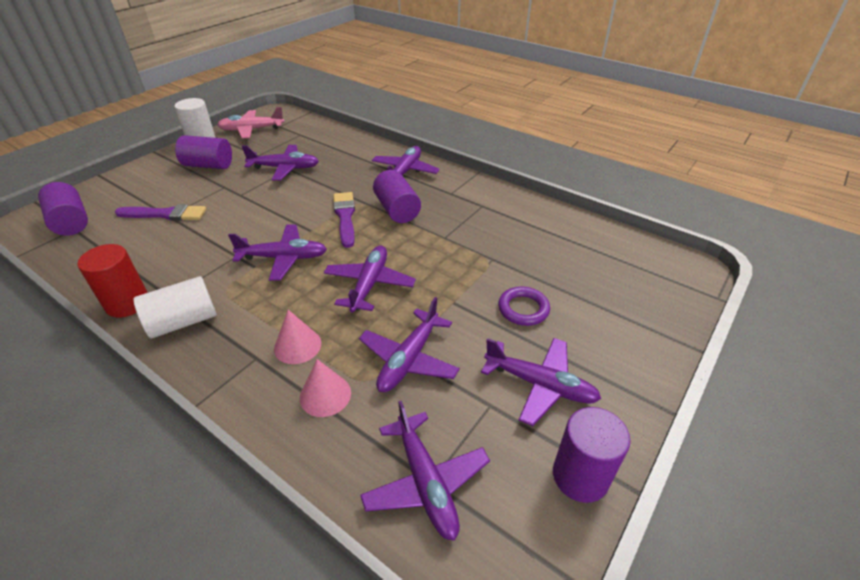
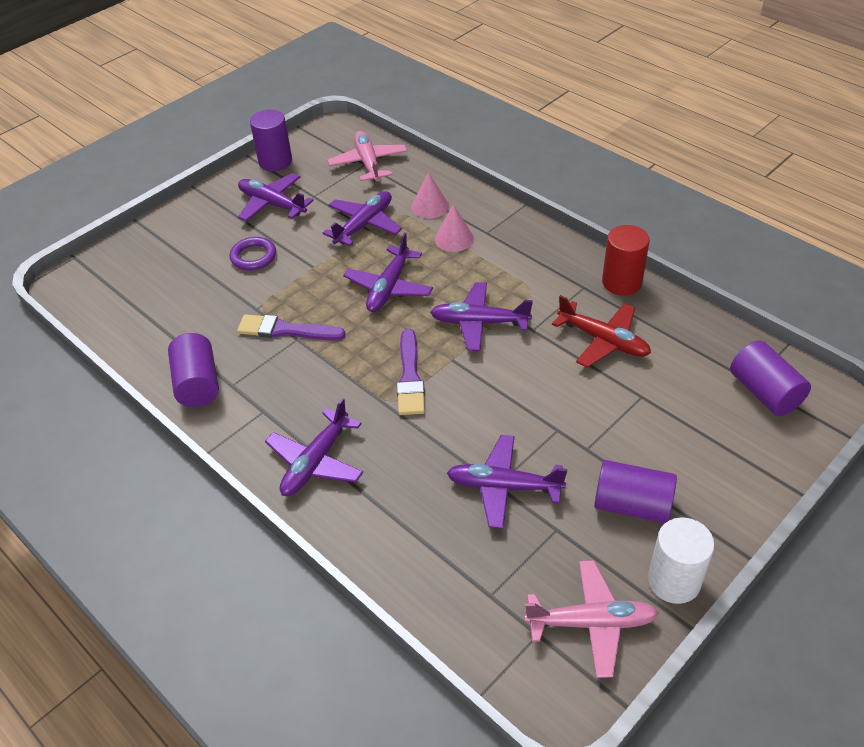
camera: 170 degrees left, 5 degrees up
(165, 214) = (646, 398): purple brush -> purple brush (286, 330)
(177, 250) = (603, 340): none -> red plane
(183, 321) = (559, 263): white cylinder -> none
(397, 210) = (343, 384): purple cylinder -> purple cylinder (198, 384)
(426, 482) = (368, 163): purple plane -> pink plane

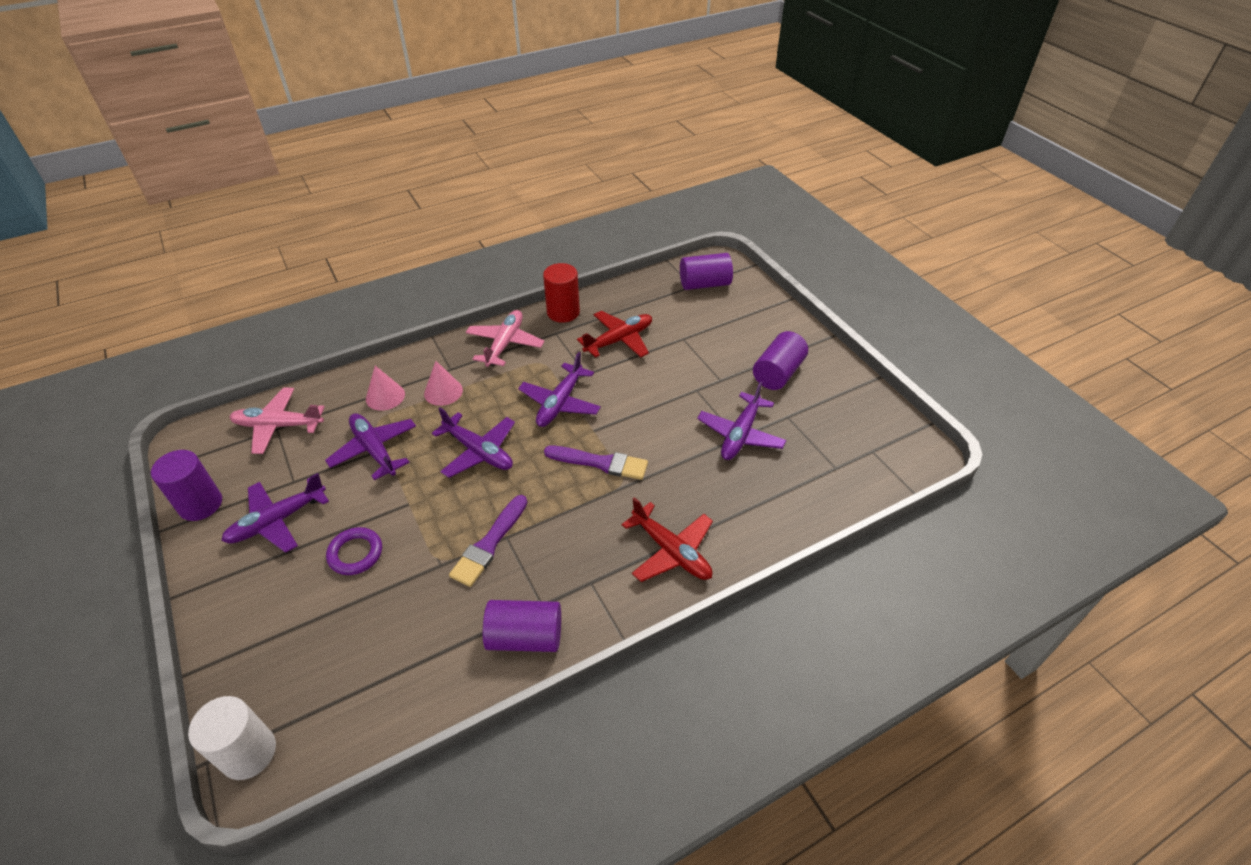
camera: 75 degrees left, 0 degrees up
(316, 462) = (671, 551): purple plane -> red plane
(591, 622) = (868, 421): pink plane -> pink plane (505, 344)
(674, 581) = (843, 373): white cylinder -> white cylinder (249, 753)

